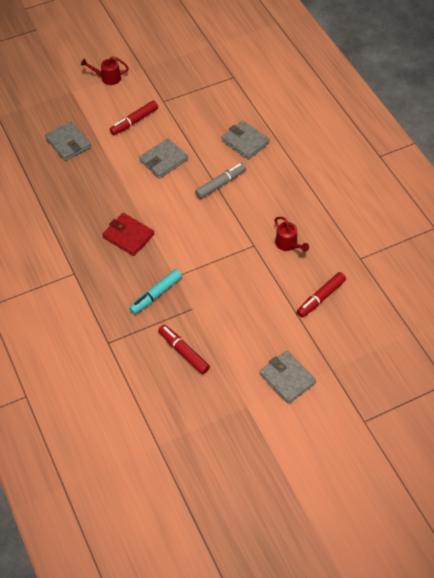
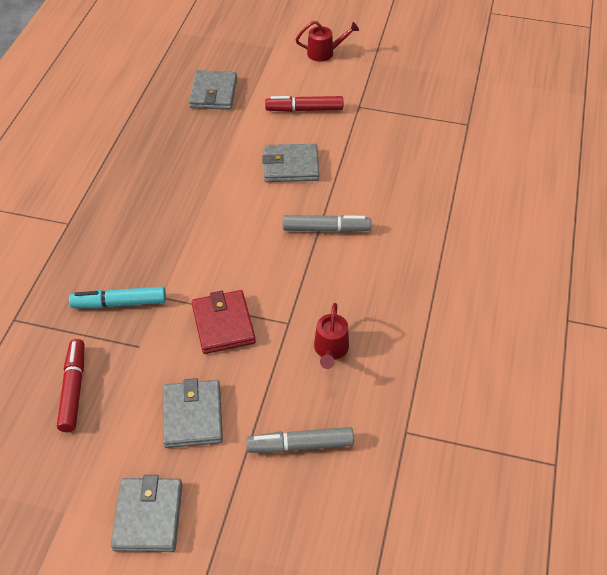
camera: 40 degrees right, 5 degrees down
(107, 78) = (325, 53): red watering can -> red watering can turned 135 degrees clockwise
(128, 236) = (164, 221): red wallet -> red wallet (223, 324)
(245, 142) = (406, 200): grey wallet -> grey wallet (192, 416)
(320, 298) = (300, 445): red marker -> grey marker

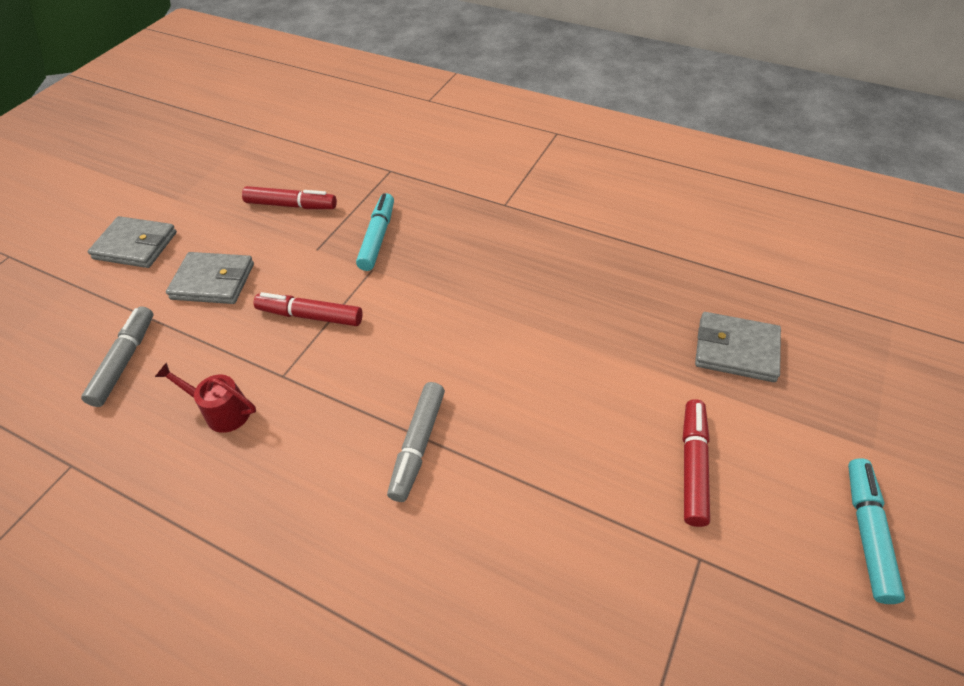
camera: 105 degrees right, 0 degrees up
(223, 324) = (310, 316): red wallet -> red marker
(291, 166) = (557, 423): grey wallet -> none
(325, 53) = (867, 533): red watering can -> turquoise marker

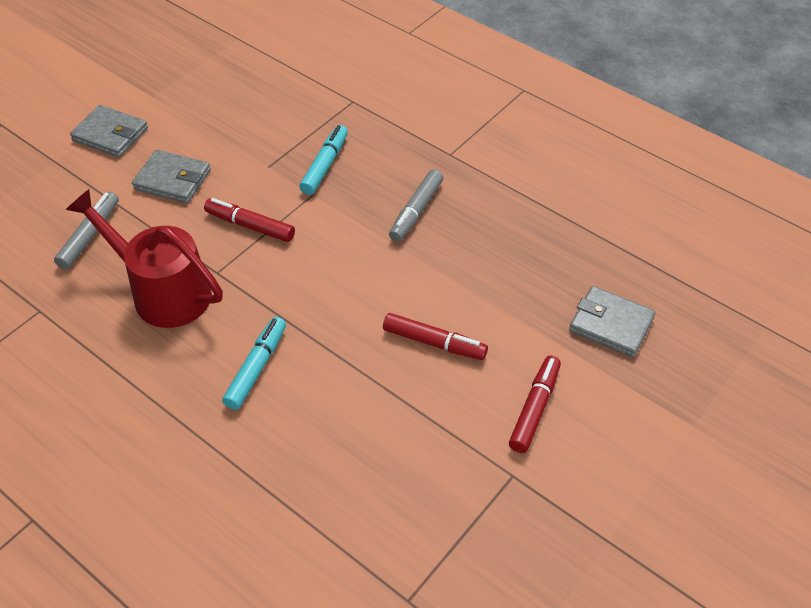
camera: 10 degrees right, 0 degrees up
(221, 411) = (162, 291): red watering can -> red watering can, size x2.05
(291, 205) = (254, 120): red marker -> red marker (434, 343)
(418, 445) = (315, 349): grey marker -> grey marker (416, 211)
(867, 533) = (655, 485): turquoise marker -> turquoise marker (256, 368)

